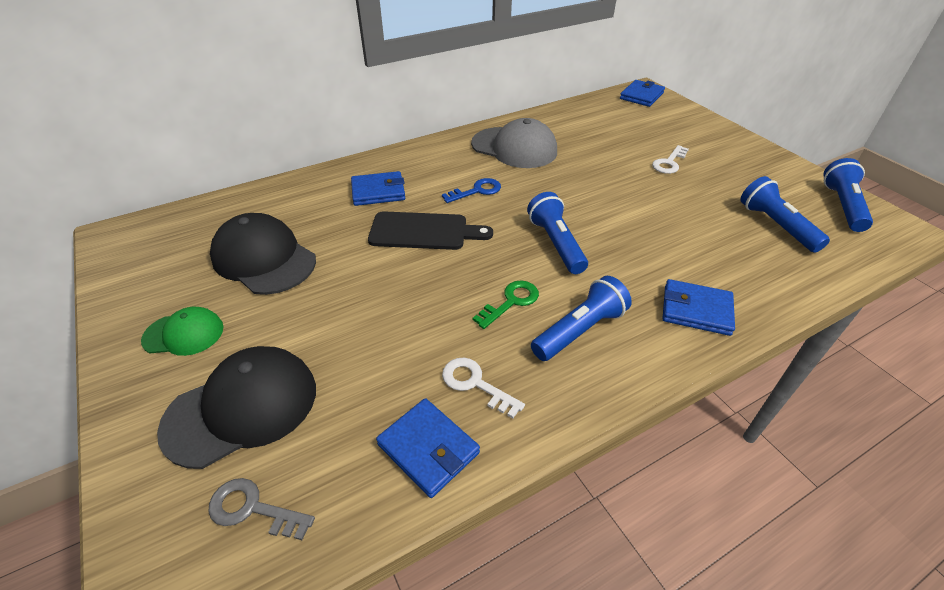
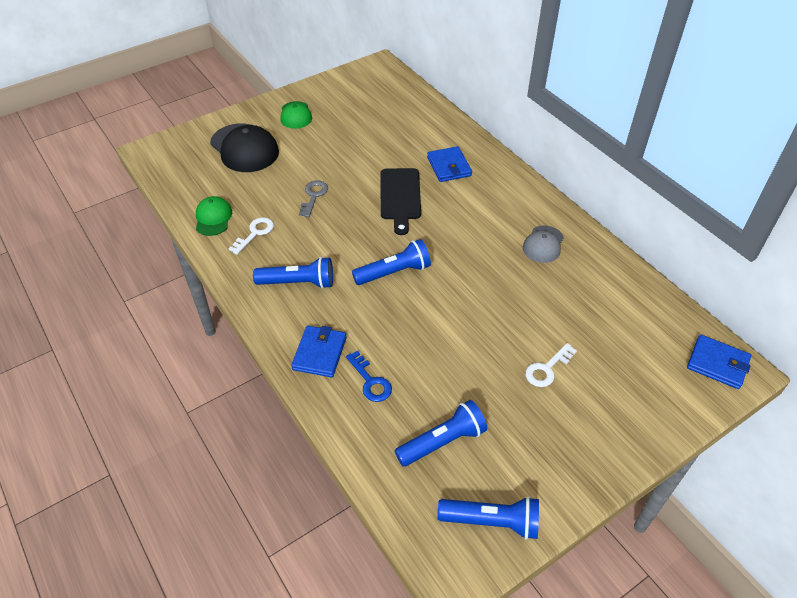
camera: 85 degrees right, 5 degrees up
(253, 509) = (188, 165): grey key -> grey key (313, 196)
(264, 259) = (362, 128): black cap -> none
(428, 449) = (213, 218): blue wallet -> green cap
(477, 191) = (461, 222): blue key -> blue key (370, 381)
(511, 302) = (325, 247): green key -> none
(514, 148) = (543, 244): grey cap -> grey cap, size x0.58
(579, 330) = (298, 283): blue flashlight -> blue flashlight turned 45 degrees counterclockwise
(669, 163) = (547, 369): white key -> white key turned 75 degrees counterclockwise

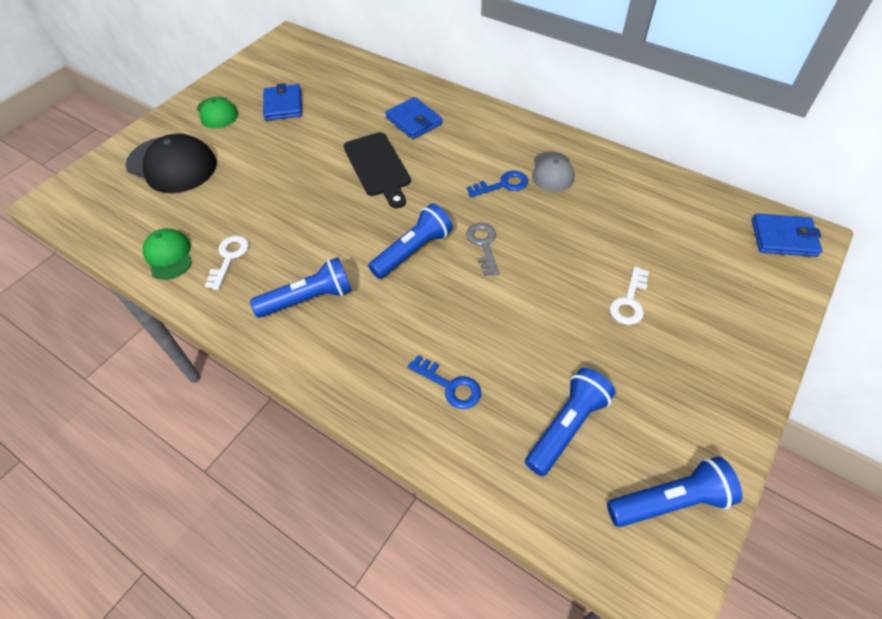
camera: 20 degrees left, 5 degrees up
(313, 196) = (279, 194): grey key -> grey key (483, 245)
(319, 353) = (374, 374): blue wallet -> blue wallet (283, 105)
(495, 242) = (503, 185): none -> blue key

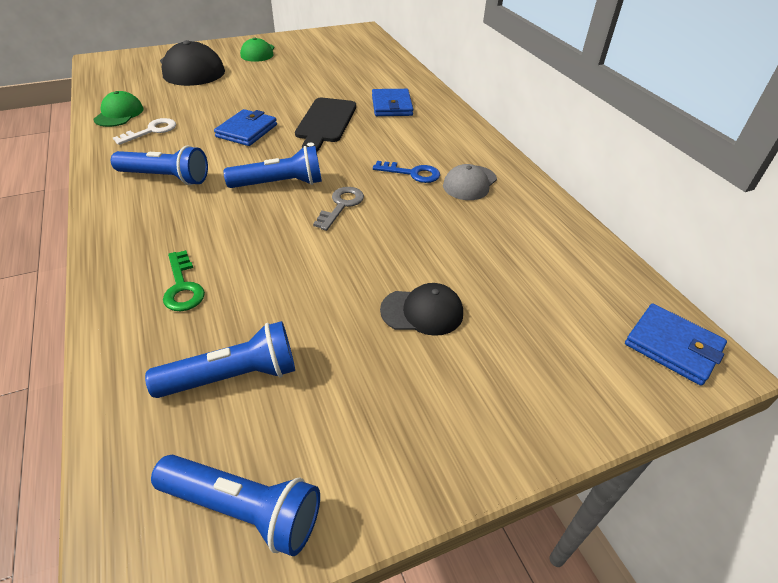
camera: 30 degrees right, 10 degrees down
(283, 105) = (307, 64): blue wallet -> blue wallet (247, 131)
(450, 386) = (183, 287): blue key -> green key
(629, 301) = (422, 312): white key -> black cap

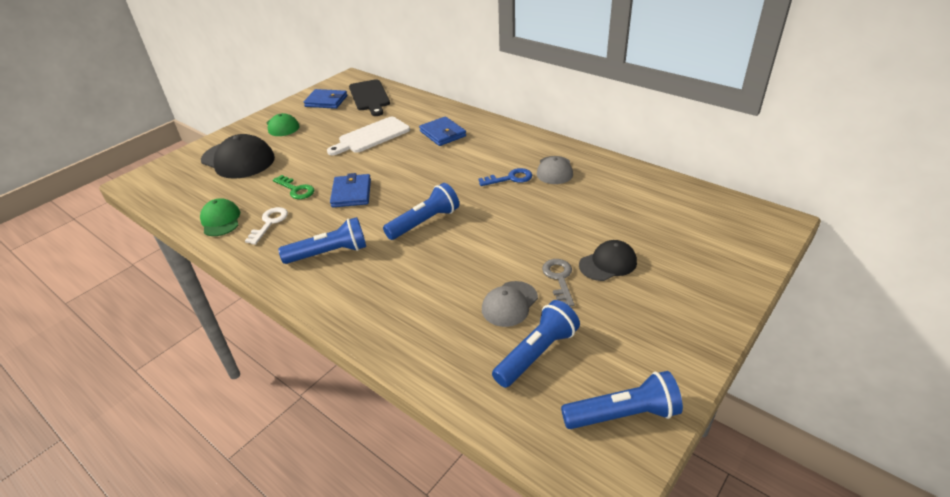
camera: 25 degrees left, 5 degrees down
(183, 287) = (438, 319): green key -> green key (296, 189)
(267, 305) = (509, 304): none -> grey cap
(323, 86) = (371, 136): none -> white cutting board
(325, 122) = (406, 164): black cutting board -> black cutting board (369, 97)
(341, 205) = (486, 219): grey key -> grey key (559, 279)
(672, 346) = (754, 221): blue wallet -> blue wallet (326, 101)

